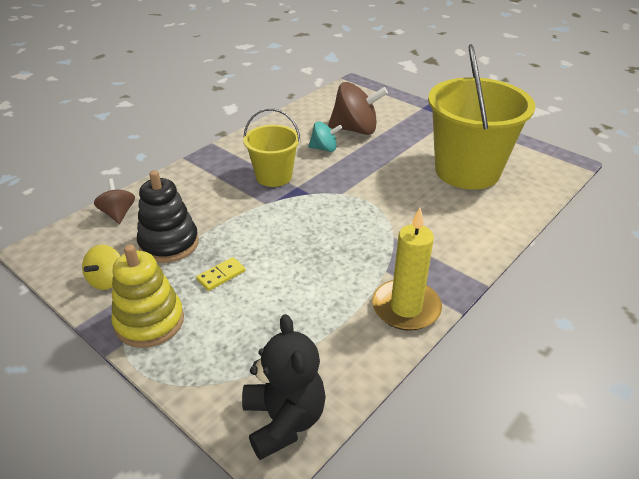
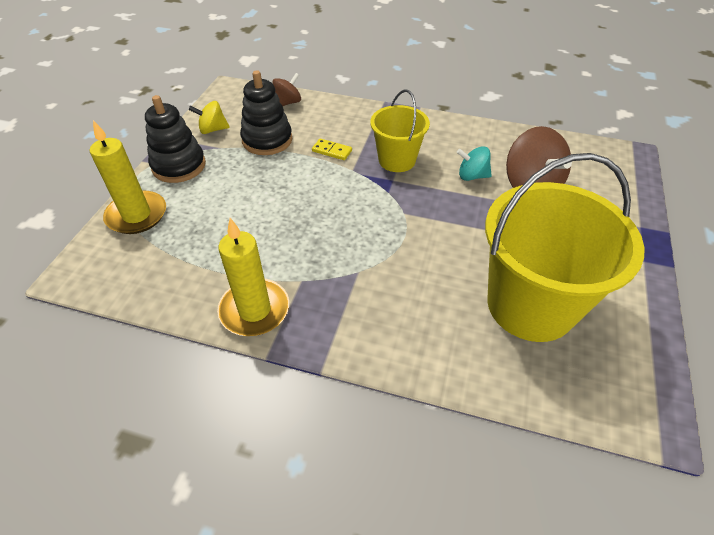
camera: 65 degrees right, 10 degrees up
(149, 322) = (179, 166): yellow stacking toy -> black stacking toy
(210, 374) = (137, 215): none -> yellow candle
(221, 275) = (243, 180): yellow domino -> yellow domino (332, 151)
(284, 420) = (102, 270): black teddy bear -> none
(324, 148) = (472, 176): turquoise spinning top -> turquoise spinning top turned 120 degrees clockwise

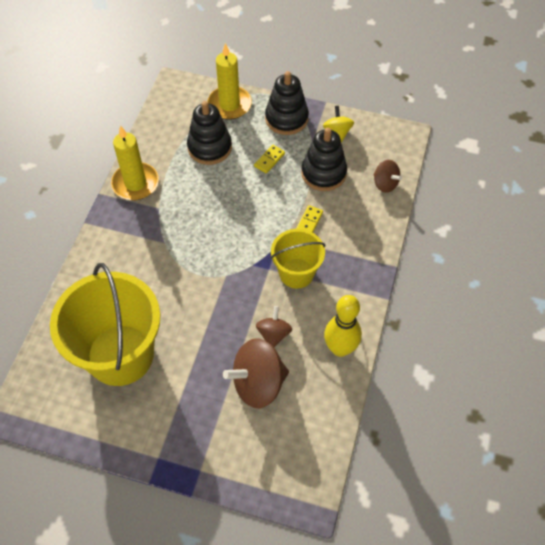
camera: 90 degrees right, 10 degrees up
(206, 232) = (209, 147): none -> black stacking toy
(240, 179) = (269, 160): none -> yellow domino
(472, 176) = (273, 334): turquoise spinning top -> brown spinning top
(478, 135) = (340, 348): none -> yellow bowling pin

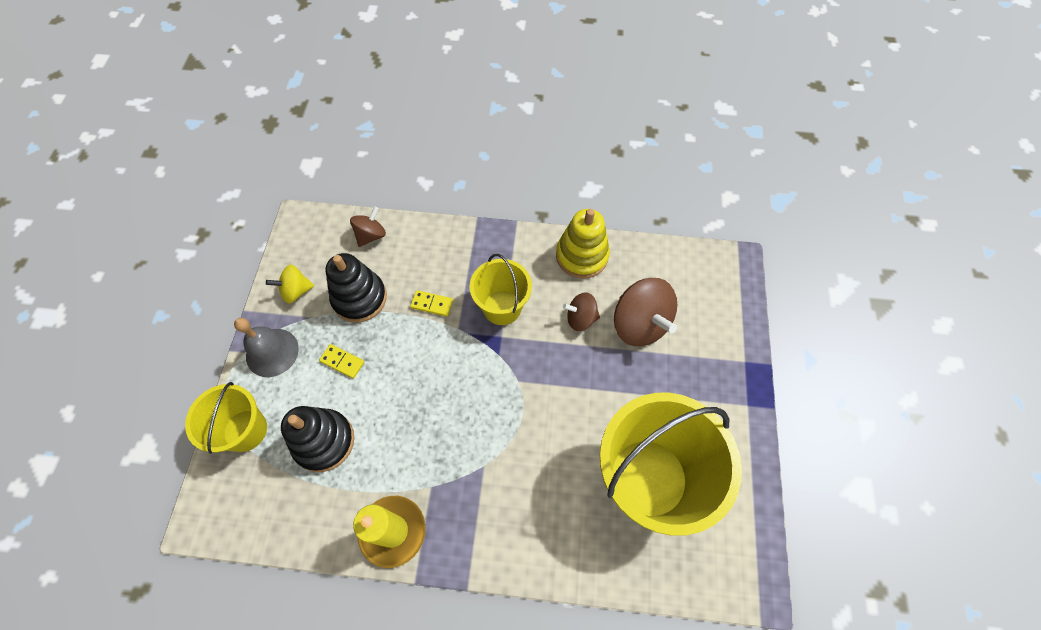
camera: 100 degrees left, 5 degrees up
(229, 105) = (245, 430): yellow candle -> yellow bucket
(286, 118) = (272, 352): black stacking toy -> grey bell
(340, 348) = (581, 256): yellow bowling pin -> yellow stacking toy

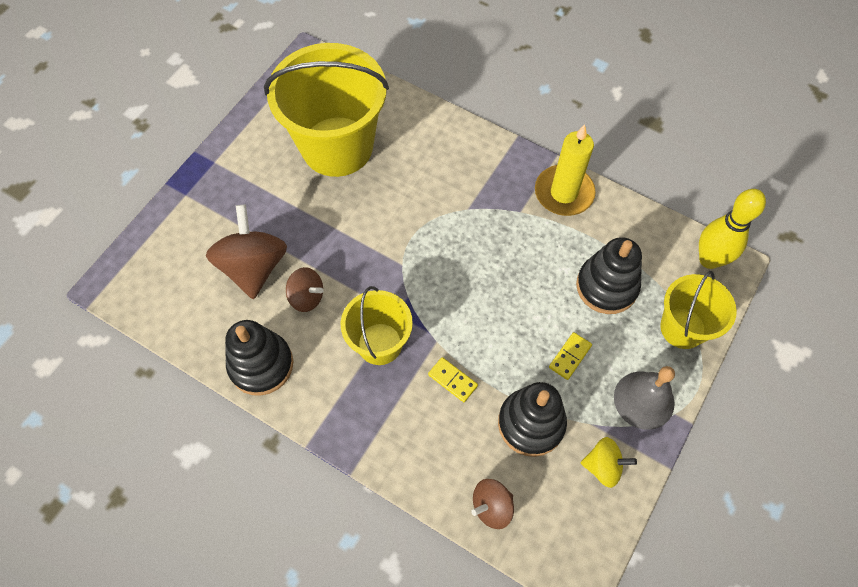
camera: 155 degrees left, 0 degrees up
(225, 517) = (709, 259): none -> yellow bowling pin
(342, 362) = (570, 356): yellow domino -> yellow domino turned 75 degrees clockwise
(581, 256) = (261, 365): yellow stacking toy -> black stacking toy

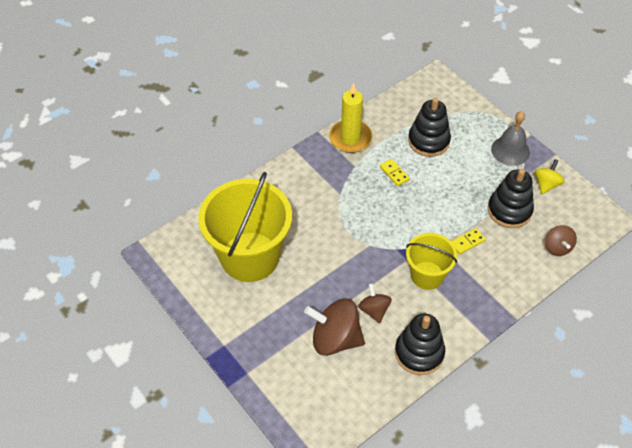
camera: 70 degrees left, 10 degrees down
(306, 297) = (374, 310): brown spinning top -> brown spinning top turned 60 degrees counterclockwise
(570, 356) = (471, 176): yellow domino -> yellow domino (394, 173)
(682, 328) = (470, 115): yellow bucket -> none
(709, 259) = (428, 86): yellow bowling pin -> none

